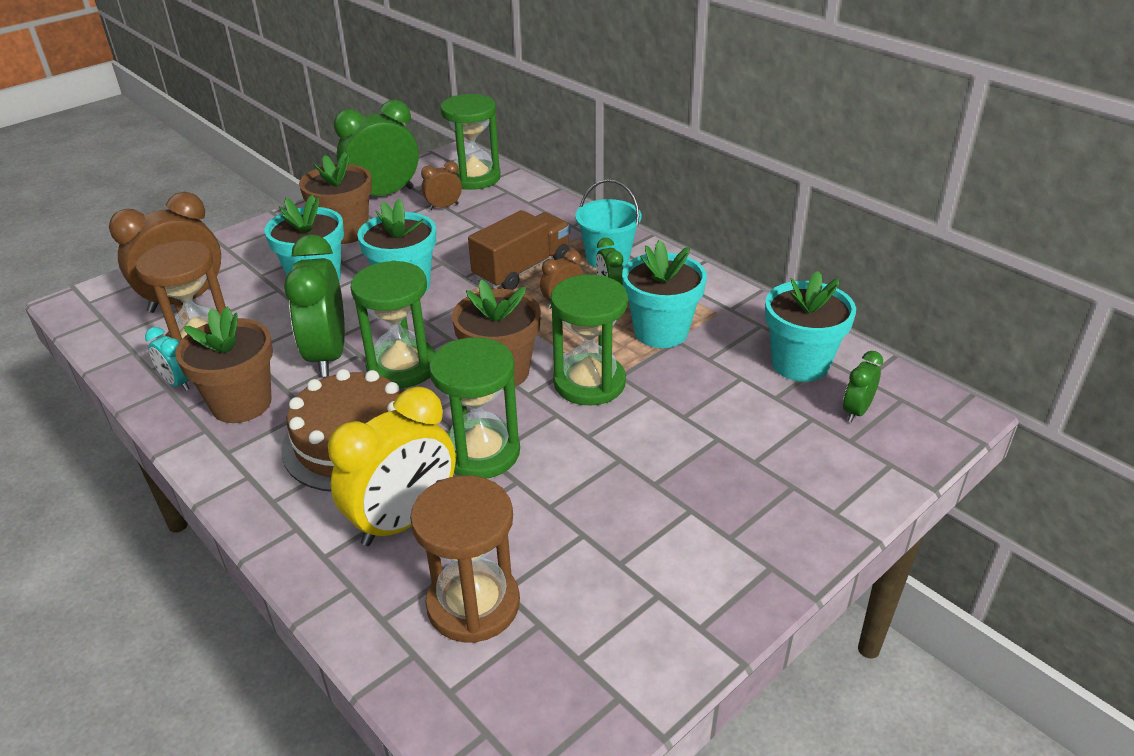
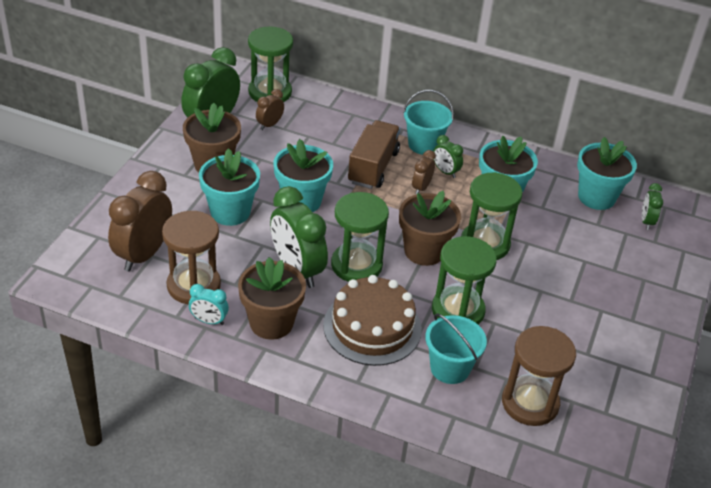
camera: 30 degrees left, 5 degrees up
(404, 521) = (450, 368): yellow clock -> turquoise bucket

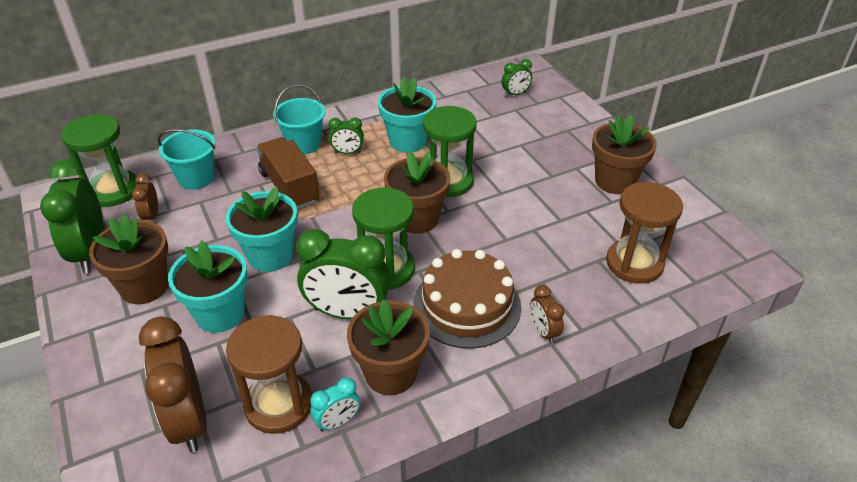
camera: 45 degrees left, 0 degrees up
(421, 187) = (347, 176): brown clock -> brown clock (543, 331)
(450, 368) = (558, 286): turquoise bucket -> turquoise bucket (196, 178)
(458, 310) = (501, 241): green hourglass -> none
(596, 197) = (466, 100): turquoise flower pot -> none
(616, 343) = (615, 181): none -> brown flower pot
(646, 221) = (515, 94): green clock -> green clock turned 75 degrees counterclockwise

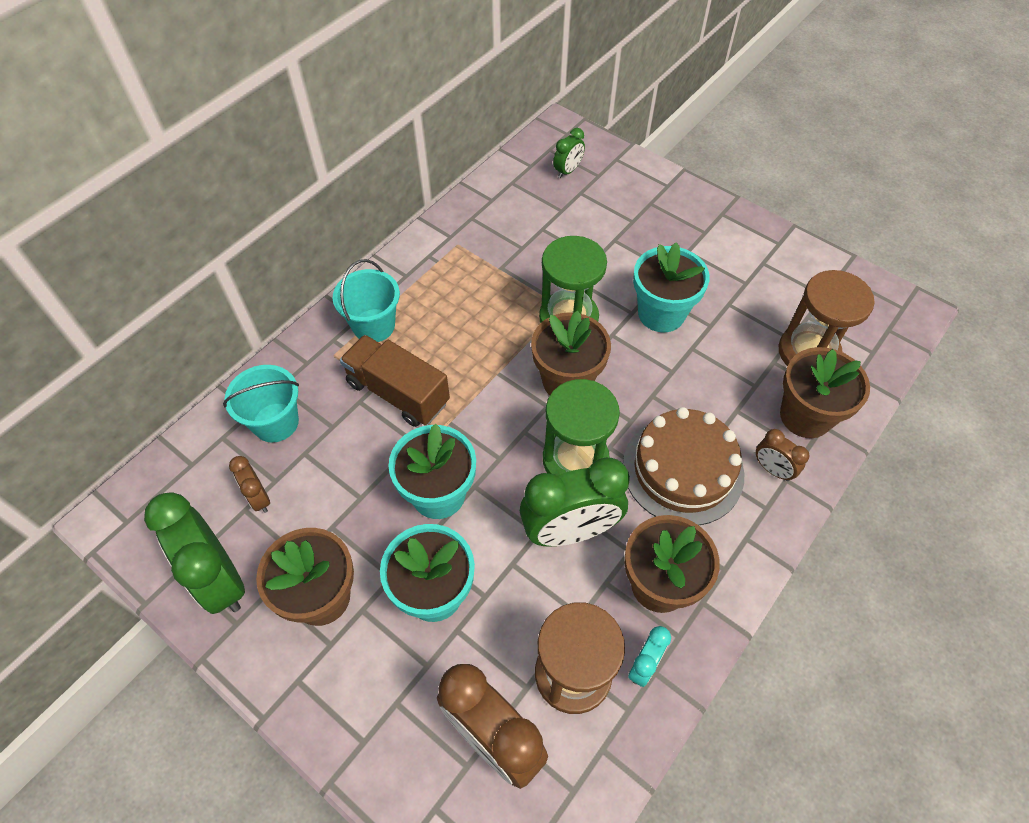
camera: 25 degrees left, 15 degrees up
(113, 190) = (182, 480): green hourglass -> none
(347, 152) = (432, 319): green clock -> none
(408, 141) = (490, 278): turquoise flower pot -> turquoise flower pot (661, 313)
(615, 181) = (735, 255): brown flower pot -> brown flower pot (805, 416)

